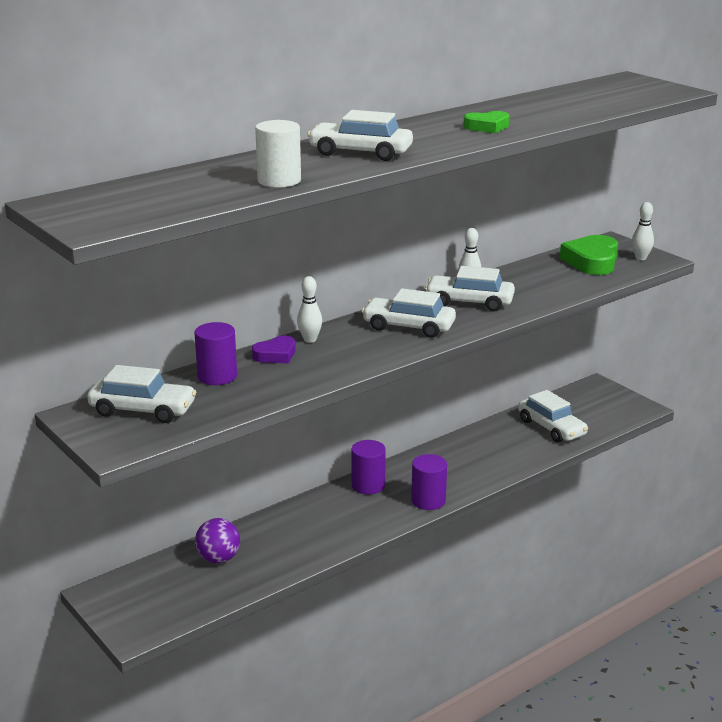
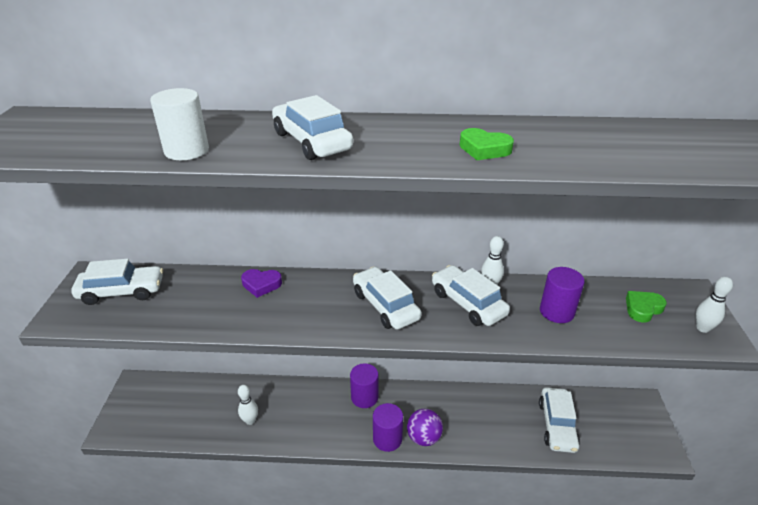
camera: 40 degrees right, 10 degrees up
(142, 410) = (122, 291): white car -> white car turned 60 degrees counterclockwise
(217, 376) = (201, 285): purple cylinder -> purple cylinder (557, 311)
(218, 559) = (215, 401): purple ball -> purple ball (424, 437)
(310, 340) = (302, 282): white bowling pin -> white bowling pin (250, 420)
(592, 261) = (643, 309): green heart -> green heart, size x0.59

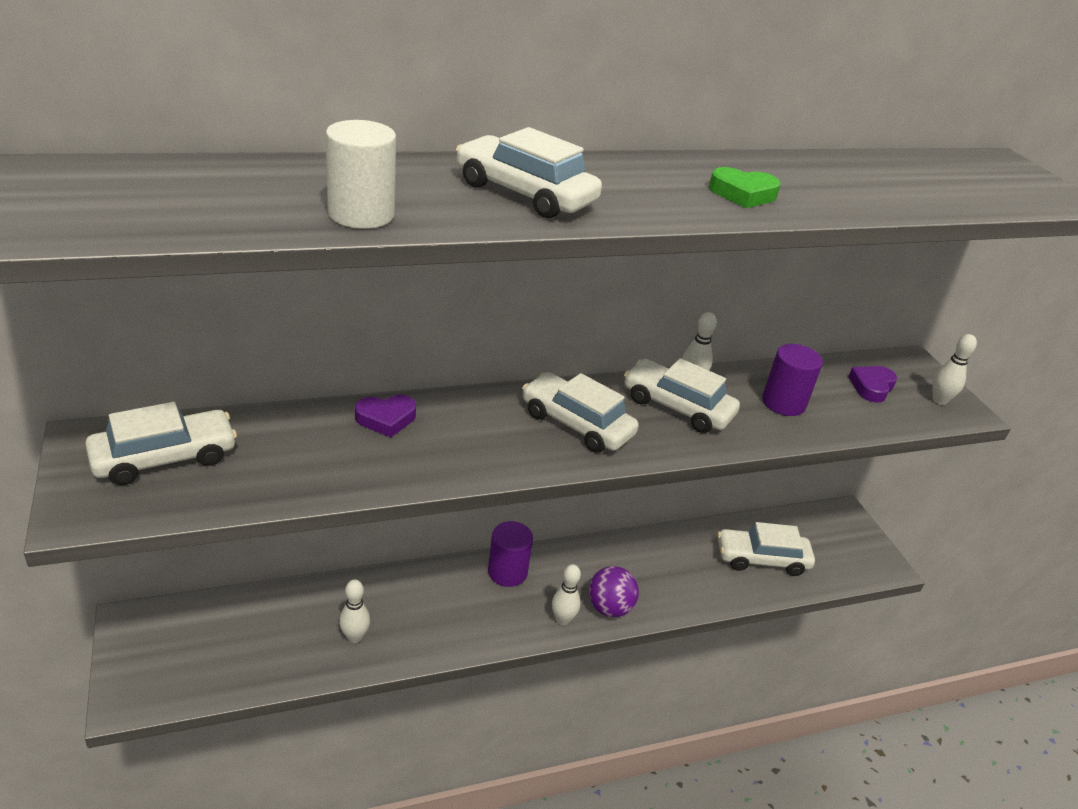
camera: 25 degrees left, 0 degrees up
(387, 439) = (562, 619): purple cylinder -> white bowling pin
(557, 425) = (761, 559): white car -> white car turned 105 degrees clockwise
(643, 309) = (871, 387): green heart -> purple heart

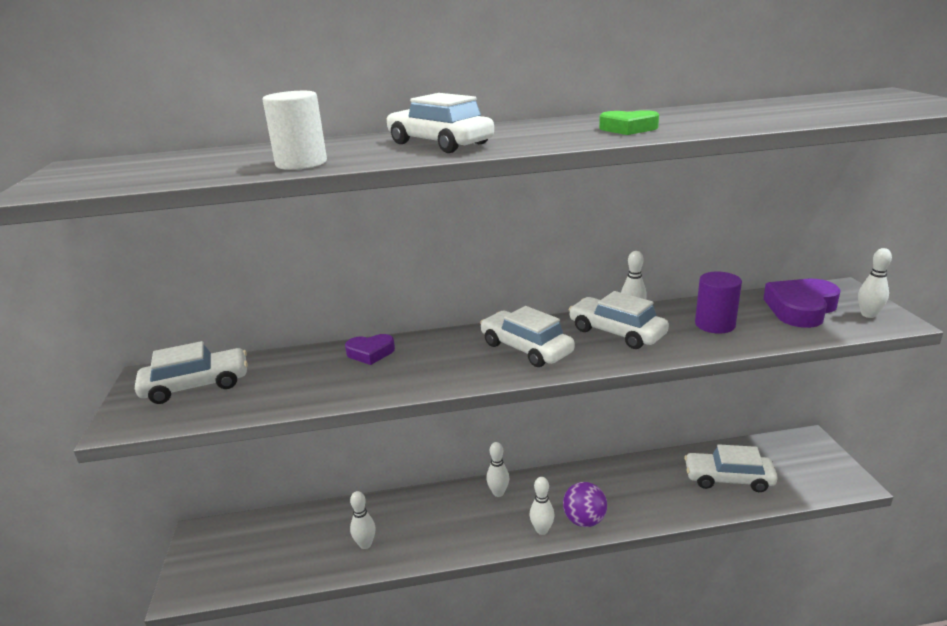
camera: 15 degrees right, 10 degrees down
(507, 572) = (498, 493): purple cylinder -> white bowling pin
(871, 387) = (801, 309): purple heart -> purple heart, size x1.71

